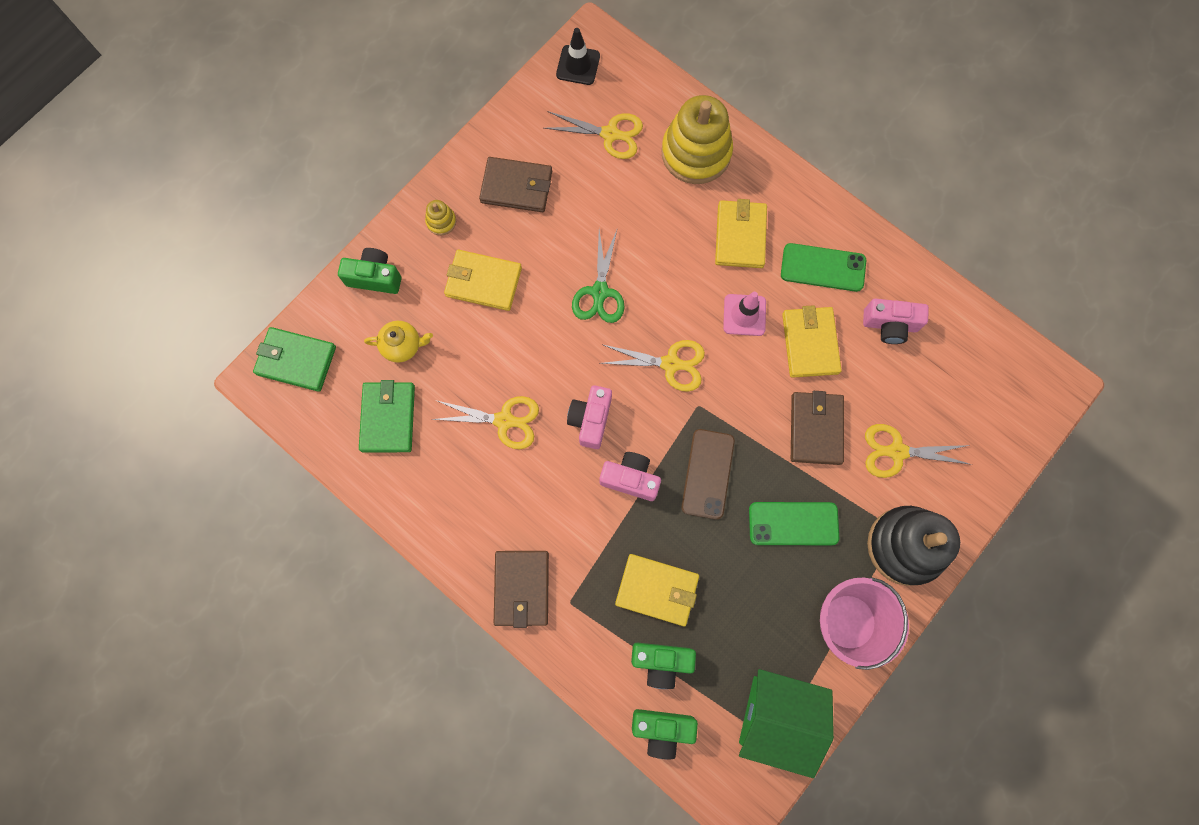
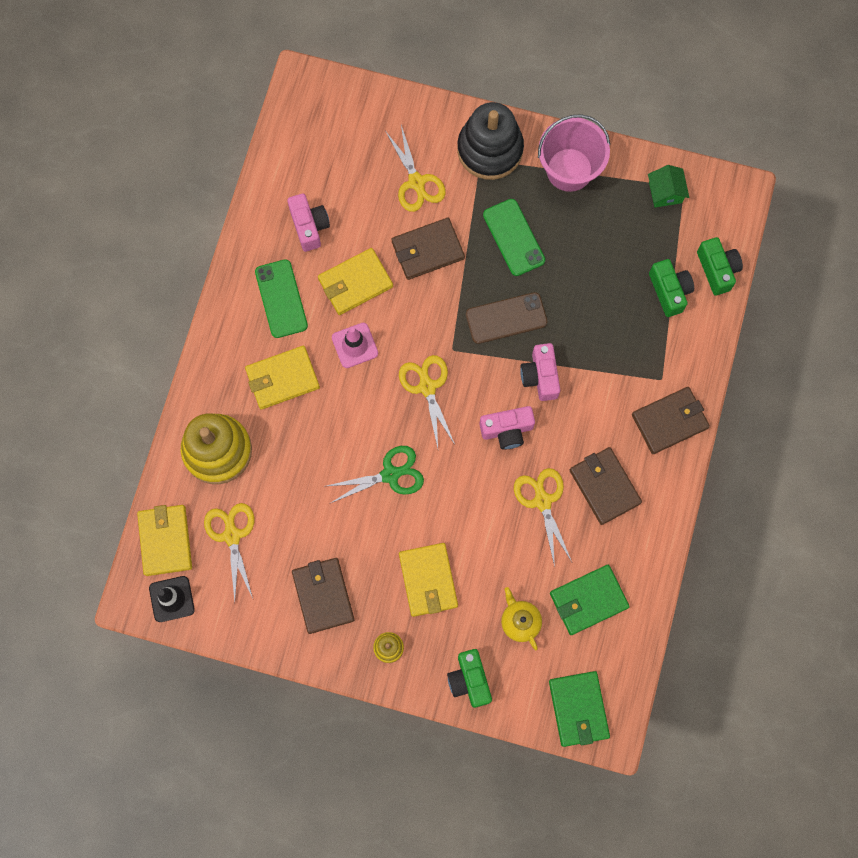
camera: 115 degrees left, 0 degrees up
(488, 488) = (604, 486): none -> brown wallet
(657, 590) = (617, 318): yellow wallet -> yellow wallet (165, 540)
(777, 717) = (665, 192): green house -> green house, size x0.53

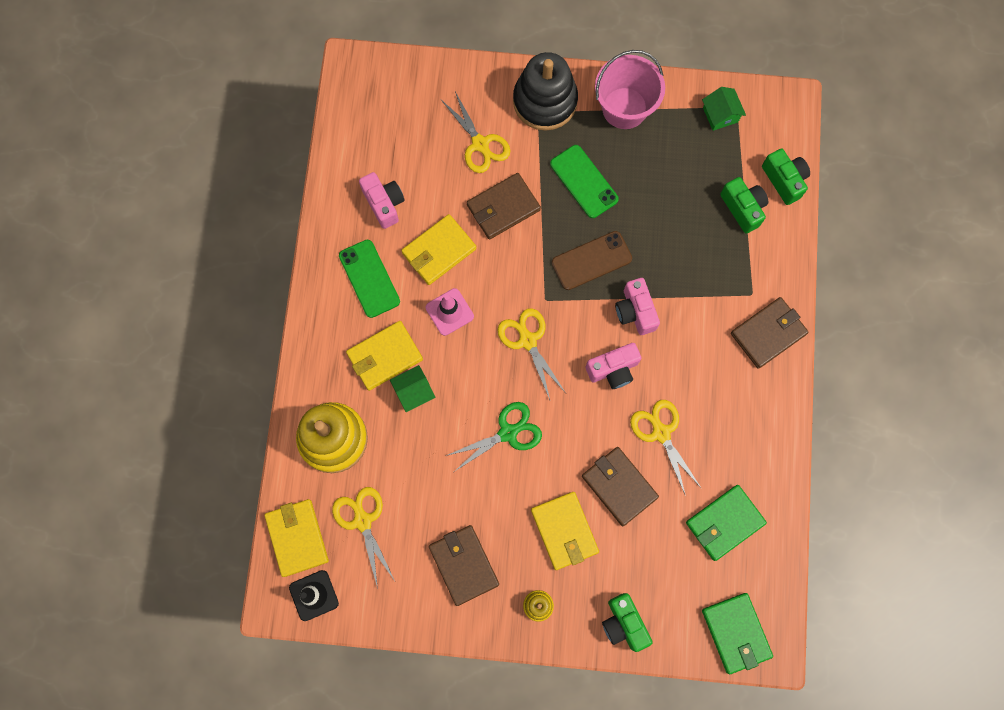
camera: 10 degrees left, 0 degrees up
(305, 418) = (414, 392): none -> green house
(520, 621) = (662, 556): yellow teapot -> none
(604, 486) = (718, 408): brown wallet -> brown wallet (619, 486)

